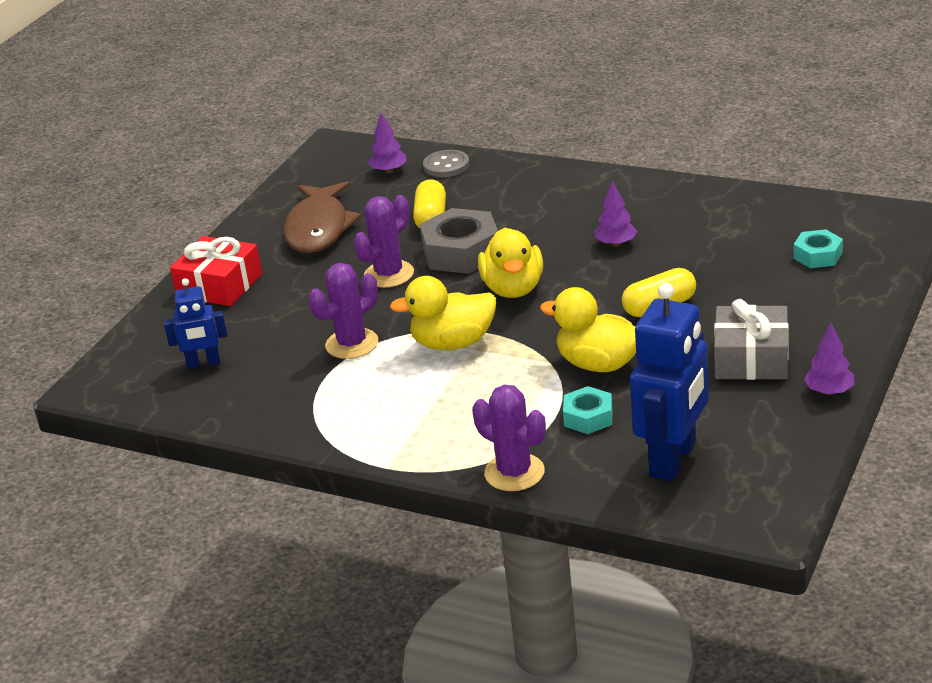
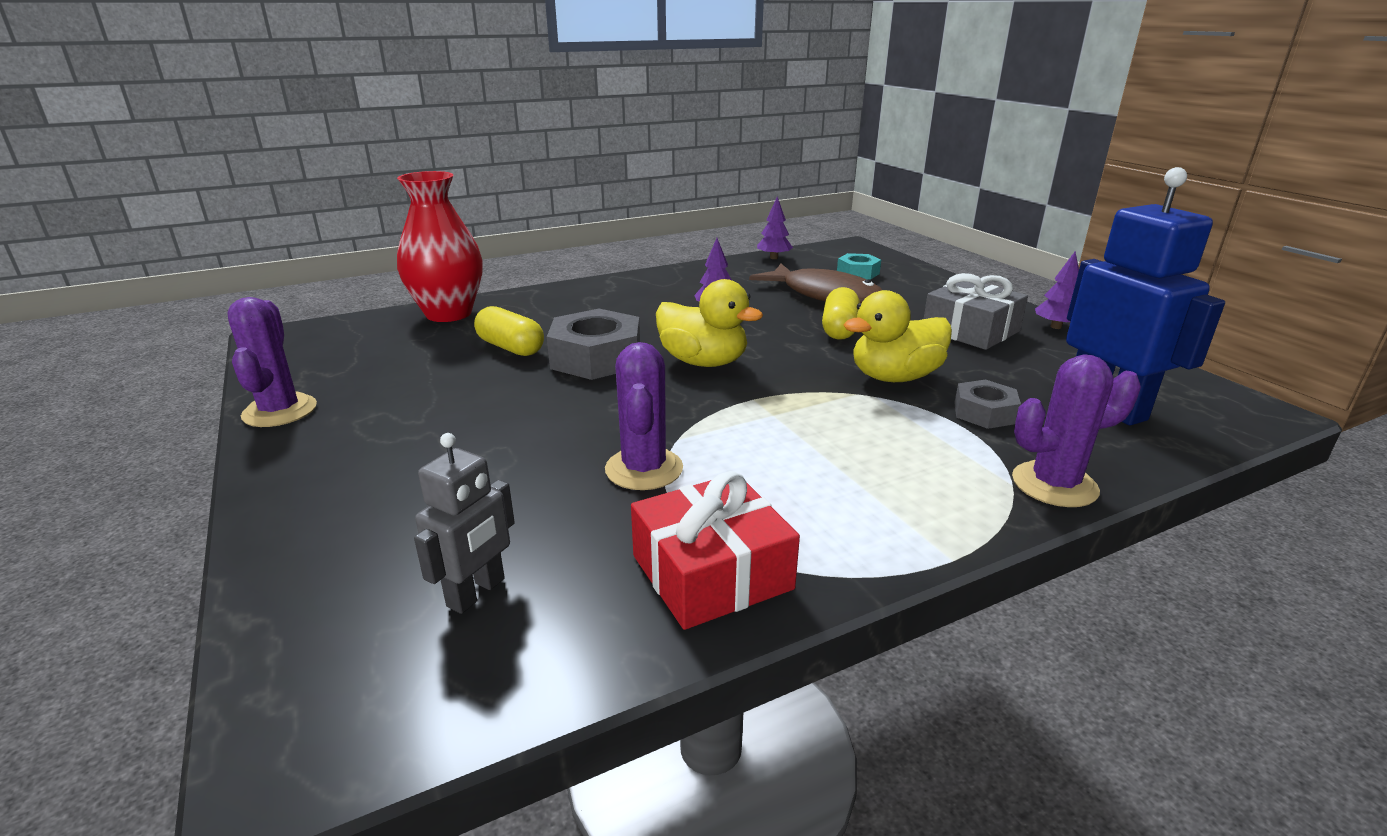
camera: 55 degrees left, 5 degrees down
(204, 363) = (476, 593): blue robot -> grey robot
(219, 285) = (336, 496): red gift -> red gift (712, 572)
(319, 228) = (388, 396): brown fish -> brown fish (825, 295)
(389, 171) = (390, 333): purple tree -> purple tree (774, 258)
(389, 274) = (556, 399): purple cactus -> purple cactus (280, 411)
(446, 166) = (448, 313): grey button -> red vase
(453, 343) = (746, 419): yellow duck -> none
(588, 417) = (984, 413): turquoise nut -> grey nut

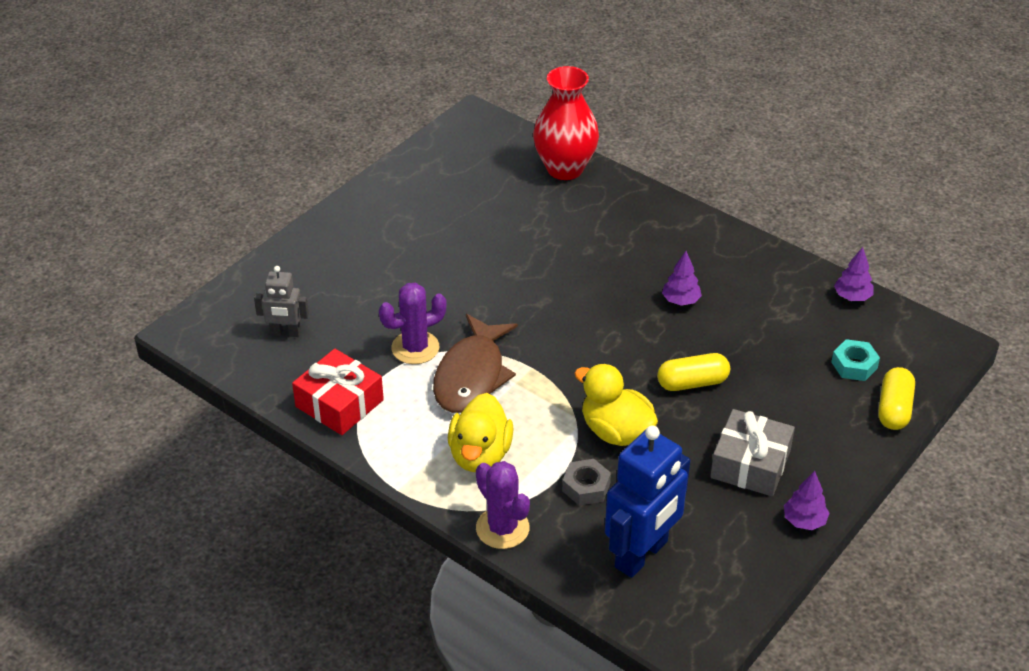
camera: 65 degrees right, 15 degrees up
(280, 411) = (388, 180): purple cactus -> none
(510, 347) = (530, 226): yellow capsule -> yellow capsule (894, 409)
(596, 358) = (543, 272): grey nut -> none
(703, 362) = (573, 326): yellow duck -> yellow duck (480, 455)
(825, 295) = (769, 357): brown fish -> brown fish (472, 376)

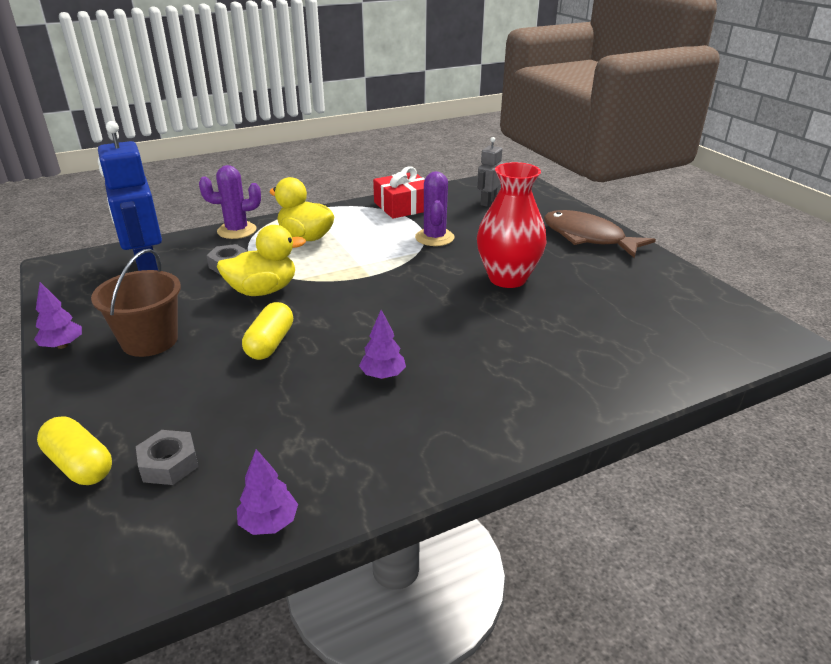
camera: 115 degrees right, 10 degrees down
(472, 376) = (384, 251): brown fish -> brown fish (587, 237)
(565, 169) = (660, 369): red vase -> red vase (507, 278)
(750, 464) = (150, 341): grey gift -> brown bucket
(854, 365) = (169, 464): turquoise nut -> grey nut

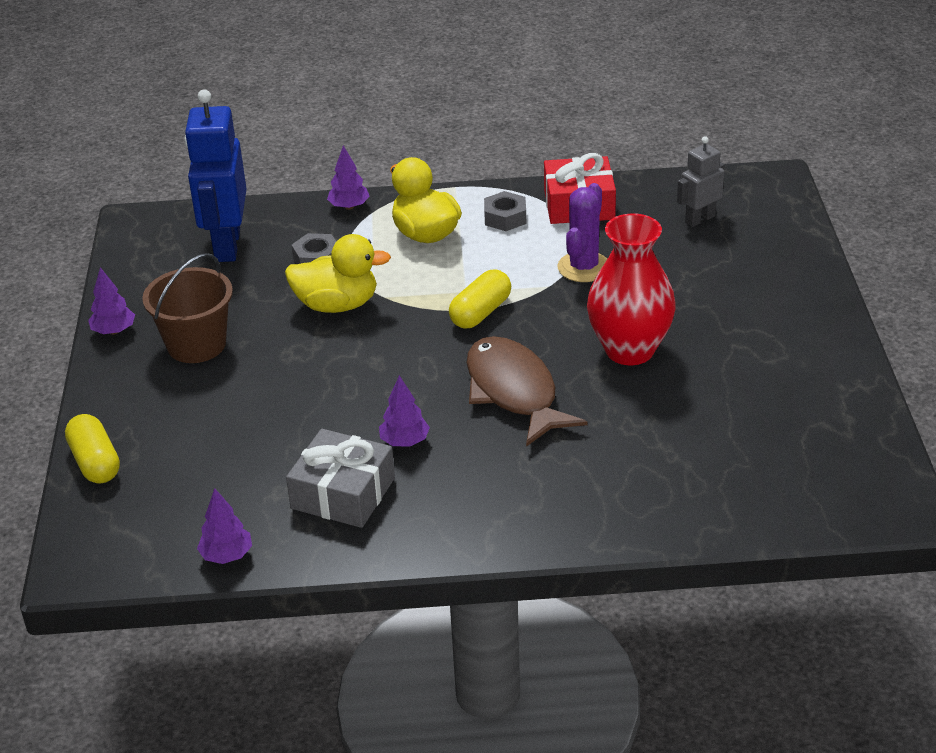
camera: 25 degrees right, 5 degrees up
(169, 464) = (167, 481): grey nut -> grey nut (505, 217)
(237, 231) = (349, 207): purple cactus -> purple tree
(270, 343) = (312, 376): yellow capsule -> yellow capsule (481, 312)
(354, 431) = (343, 493): none -> grey gift
(587, 237) = (788, 309): brown fish -> brown fish (514, 392)

